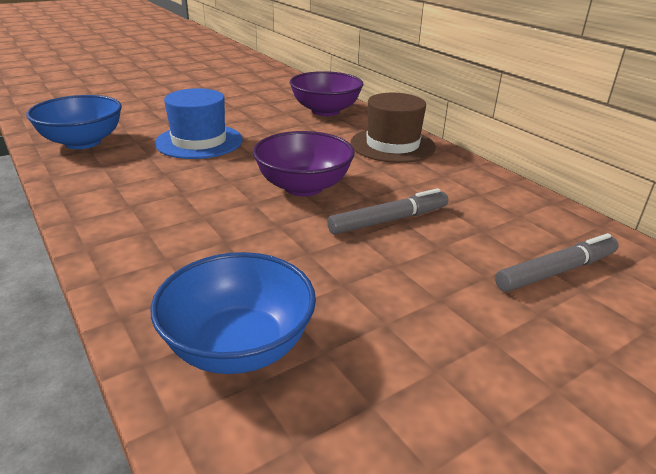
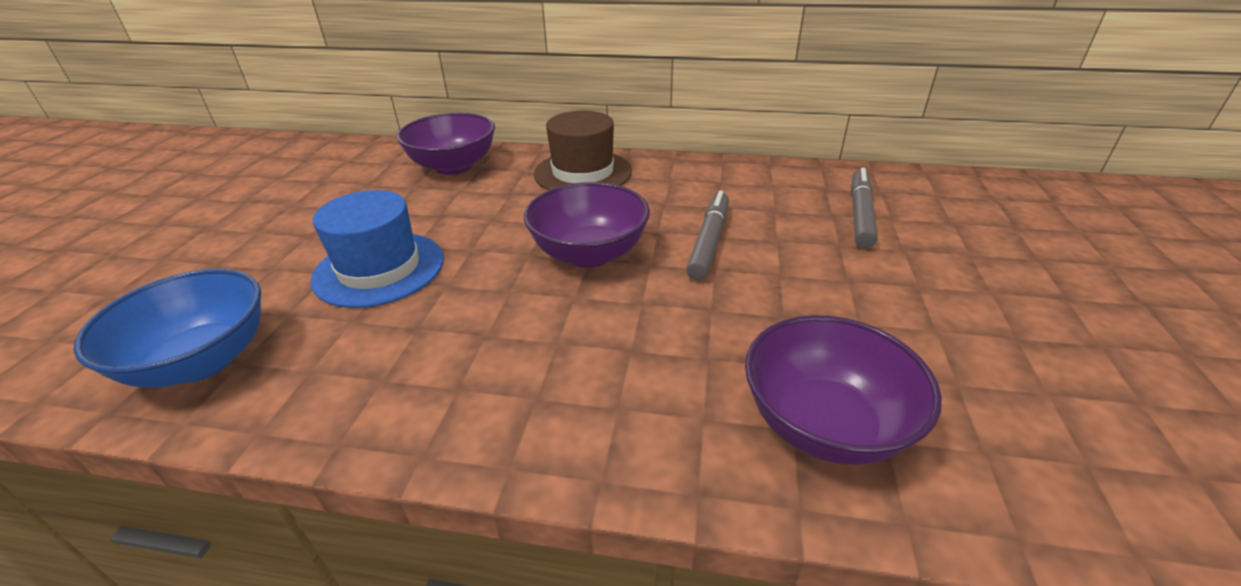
camera: 45 degrees left, 5 degrees up
(238, 346) = (824, 424): blue bowl -> purple bowl

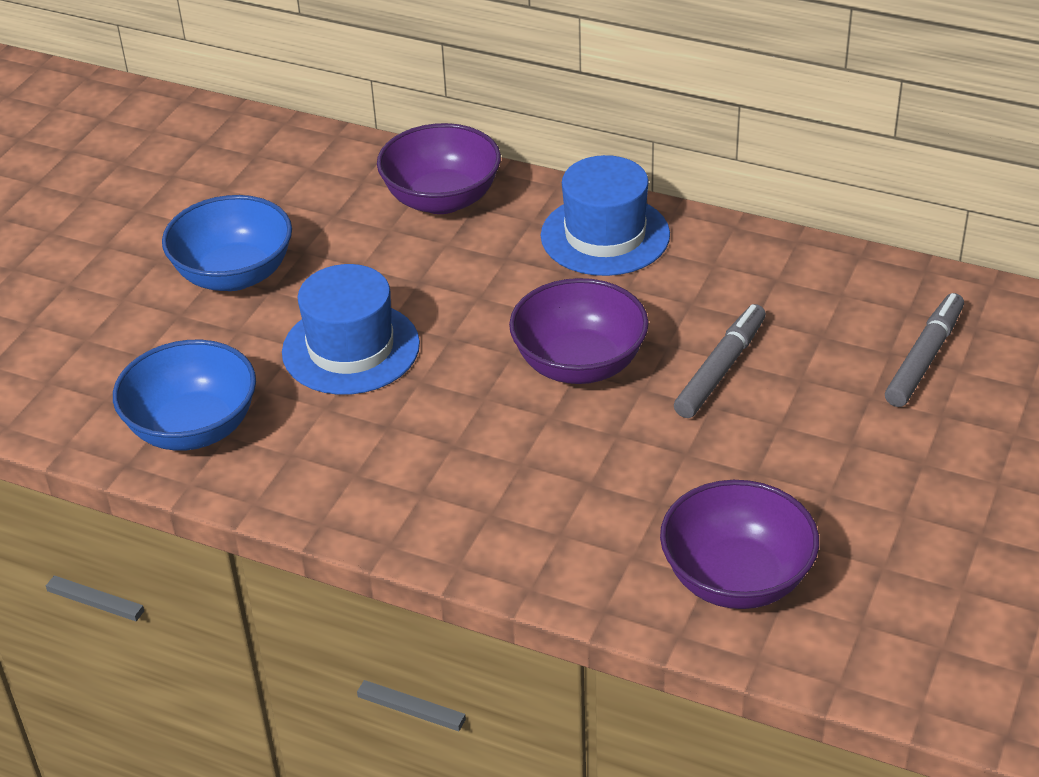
camera: 15 degrees right, 5 degrees up
(275, 229) = (234, 275): none -> blue bowl
(583, 172) = (605, 235): brown hat -> blue hat

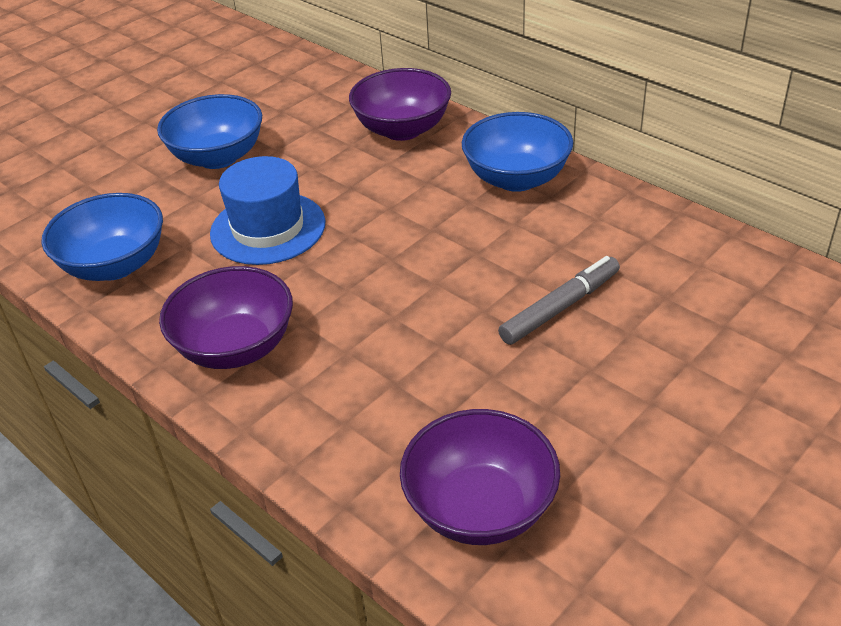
camera: 20 degrees right, 0 degrees up
(579, 364) = (440, 278): purple bowl -> purple bowl (236, 347)
(605, 235) = (516, 179): blue hat -> blue bowl
(924, 358) = (756, 337): grey marker -> none

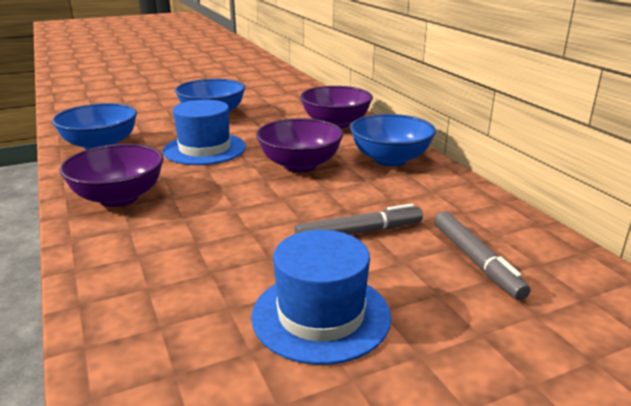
camera: 20 degrees right, 15 degrees down
(480, 508) = (173, 339): purple bowl -> purple bowl (300, 165)
(598, 428) = (321, 315): none -> blue hat
(699, 307) = (476, 261): none -> grey marker

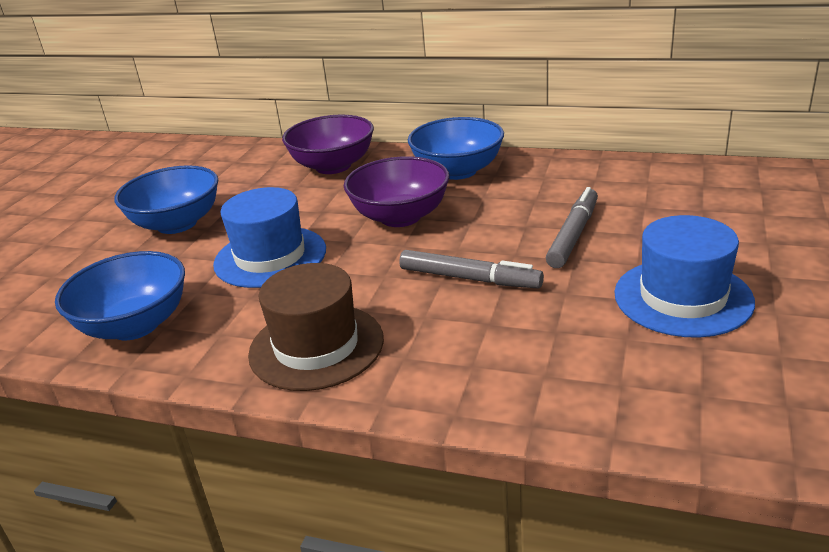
camera: 45 degrees left, 5 degrees up
(119, 198) = (316, 346): purple bowl -> brown hat
(476, 261) = (674, 205): grey marker -> grey marker (469, 279)

